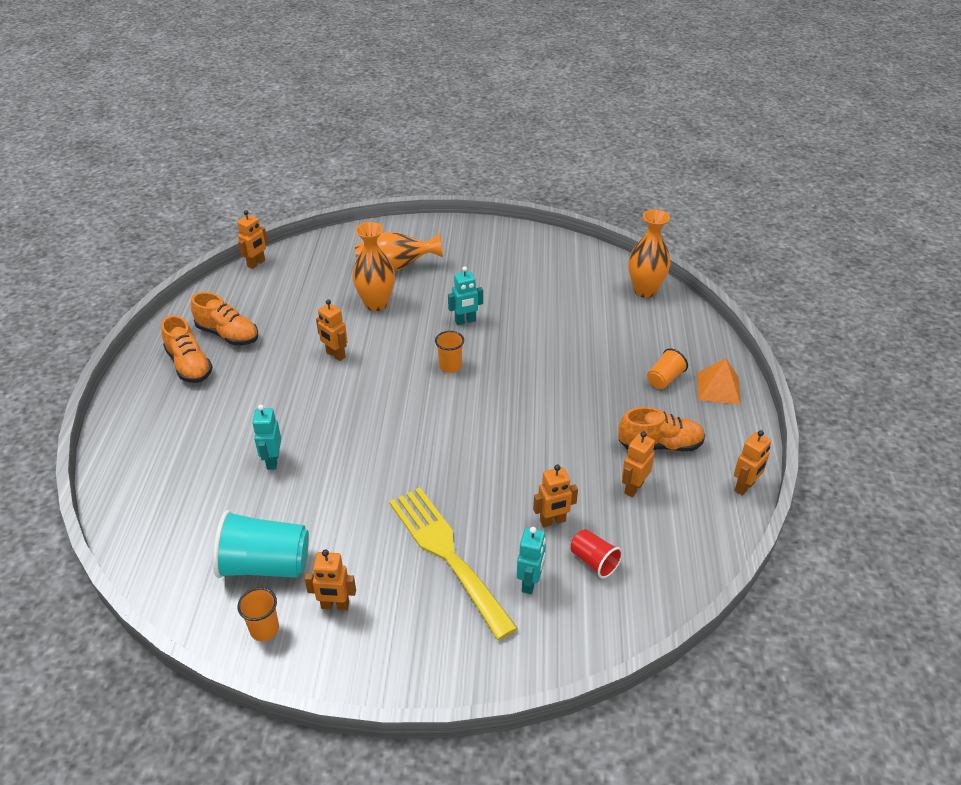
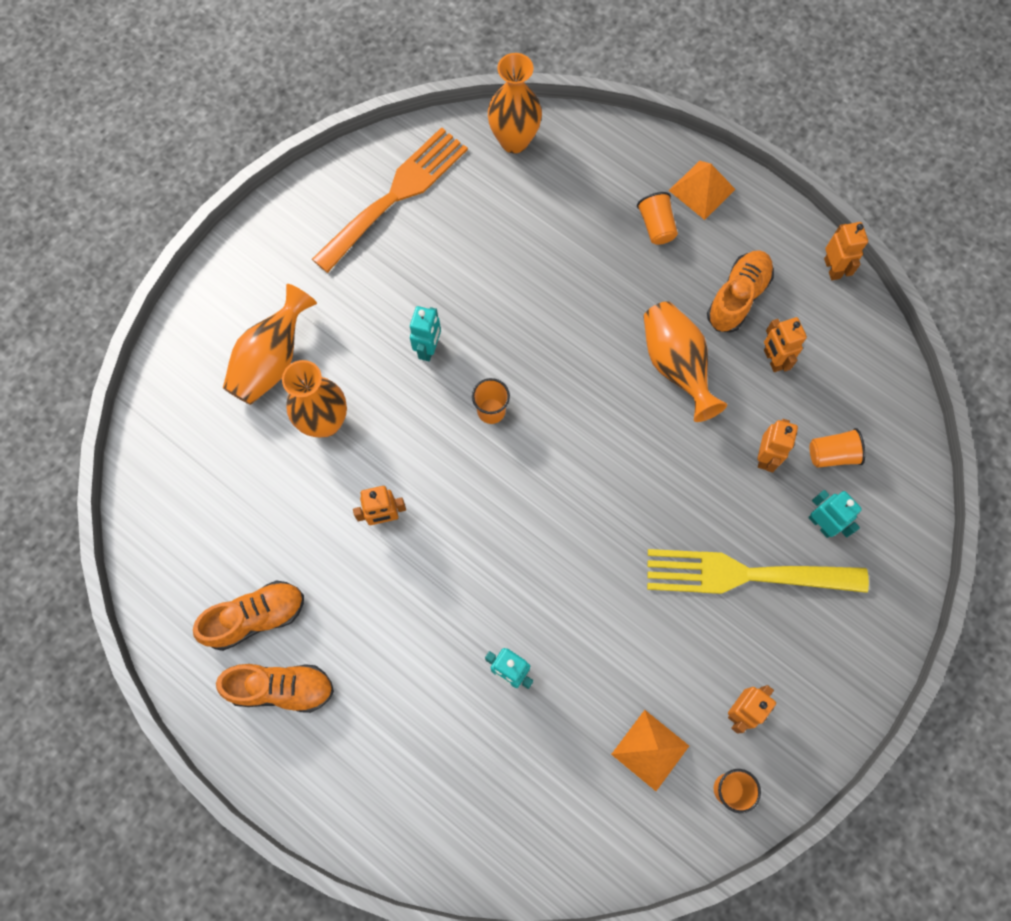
camera: 55 degrees left, 30 degrees up
(256, 263) = (134, 514): orange robot -> none
(265, 565) = (650, 750): turquoise cup -> orange pyramid
(551, 263) = (396, 195): none -> orange fork
(572, 438) = (676, 366): none -> orange vase
(594, 561) = (832, 454): red cup -> orange cup

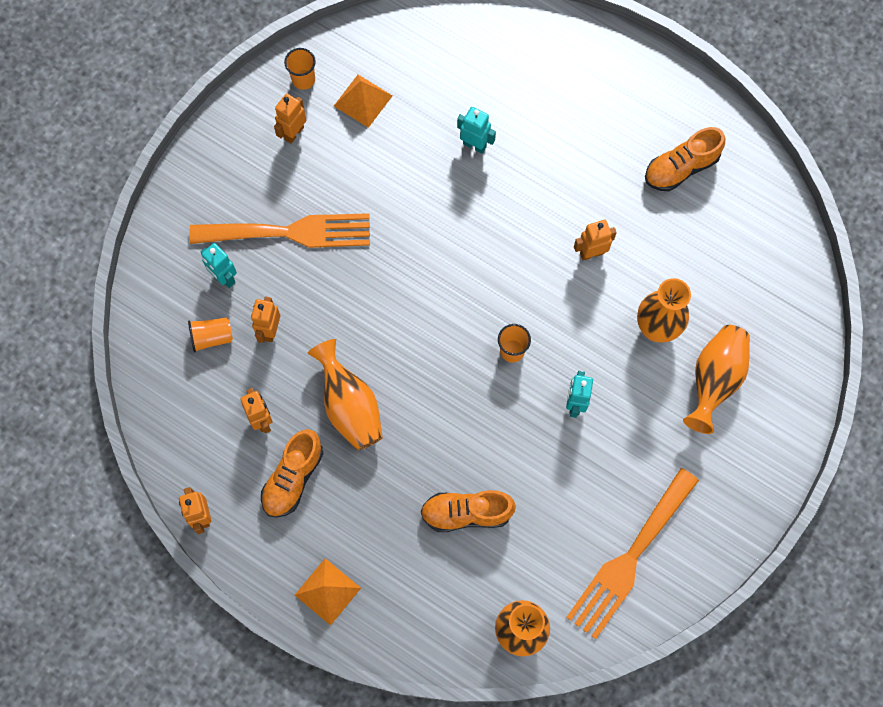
camera: 175 degrees right, 0 degrees up
(281, 688) = (650, 120): orange shoe -> orange shoe (466, 513)
(656, 226) = (371, 546): orange cup -> none
(744, 574) = (290, 232): yellow fork -> orange fork

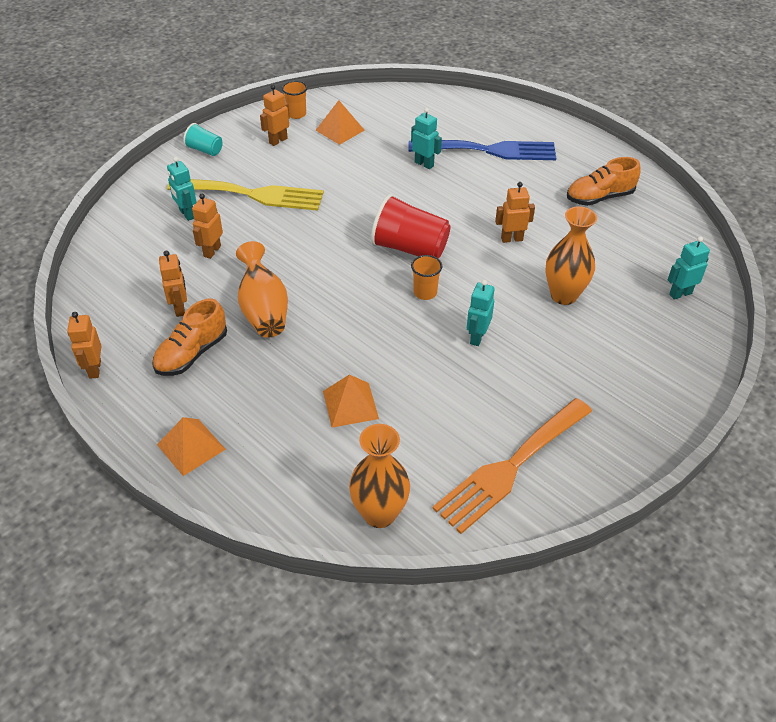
camera: 10 degrees right, 25 degrees down
(211, 165) = (205, 150): none -> turquoise cup
(212, 337) = (160, 249): orange cup -> none
(290, 232) = (253, 194): orange fork -> yellow fork
(466, 513) = (350, 404): orange shoe -> orange pyramid
(483, 287) = (409, 248): none -> red cup
(546, 107) = (489, 150): none -> blue fork
(714, 380) = (616, 339): orange vase -> none
(775, 304) = (680, 293): none -> turquoise robot

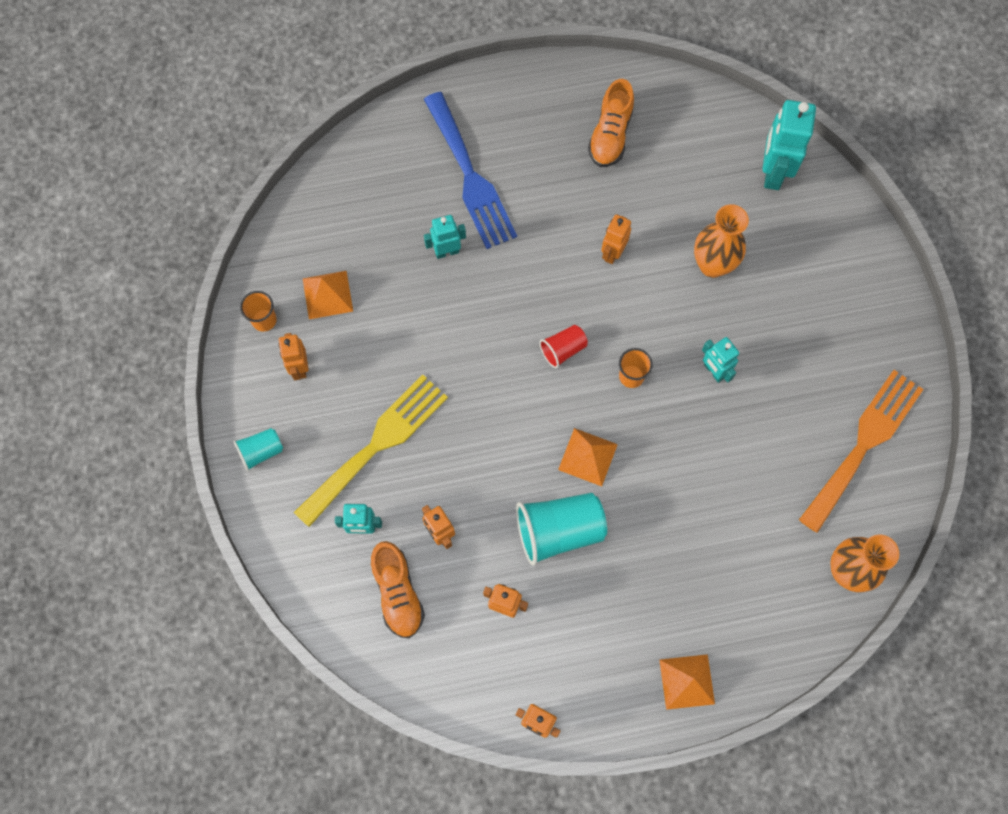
camera: 55 degrees left, 25 degrees up
(192, 353) = (574, 625): orange shoe -> orange shoe (398, 593)
(264, 310) = (559, 530): orange vase -> turquoise cup
(350, 404) = (723, 524): orange pyramid -> orange pyramid (588, 457)
(409, 248) = (563, 349): red cup -> red cup, size x0.54
(489, 150) = (470, 177): blue fork -> blue fork turned 120 degrees clockwise
(510, 467) = (863, 444): orange fork -> orange fork turned 135 degrees counterclockwise
(680, 293) = (773, 172): turquoise robot -> turquoise robot, size x1.70

